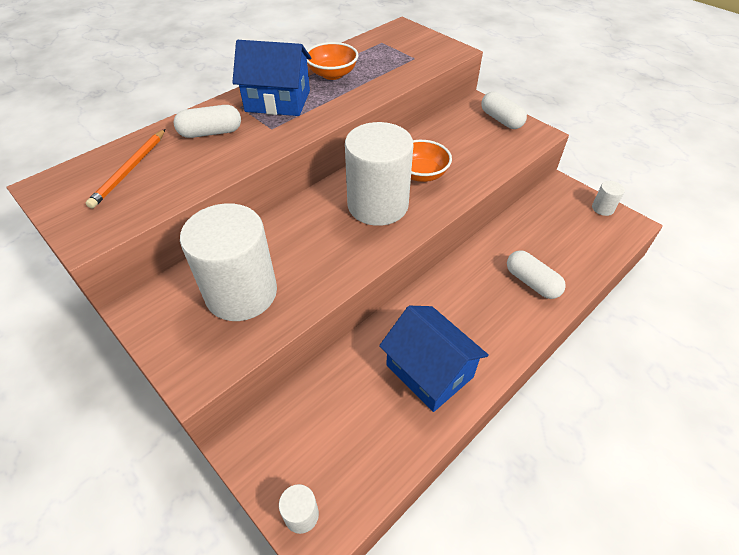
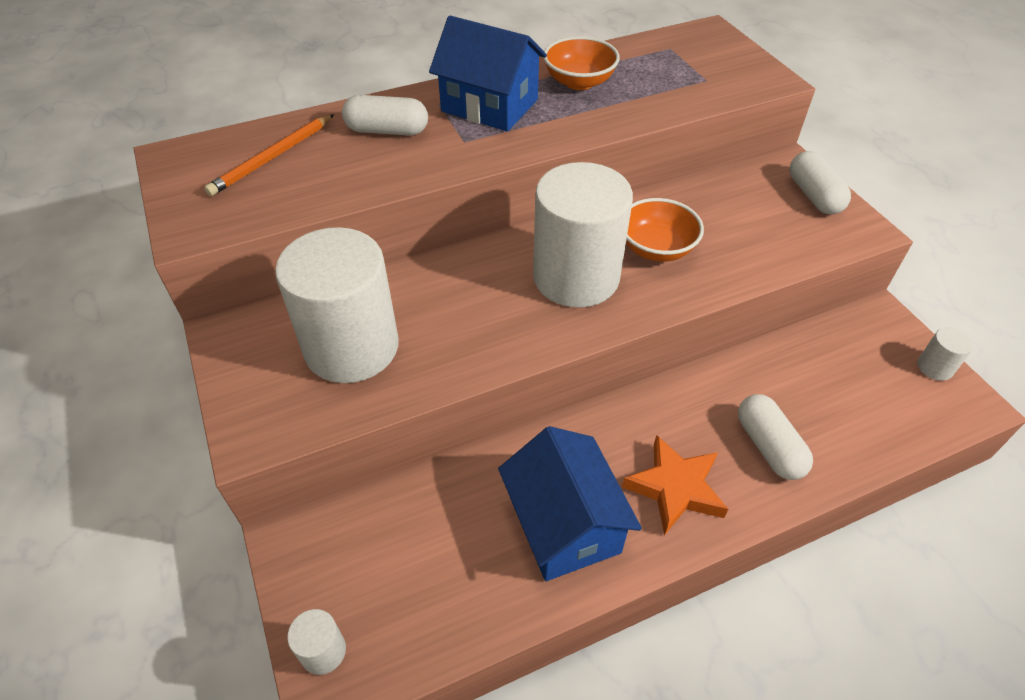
camera: 20 degrees right, 0 degrees up
(488, 325) = (675, 488): none -> orange star

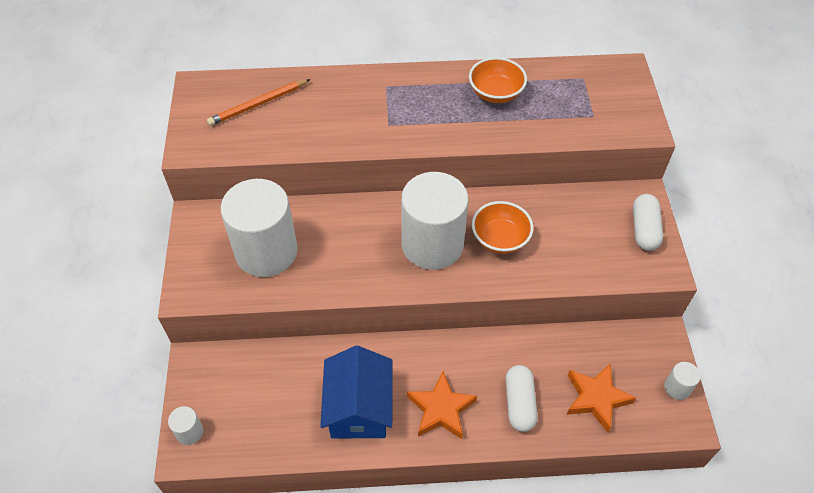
camera: 20 degrees right, 5 degrees up
(387, 130) = (341, 101): white capsule -> none
(489, 105) = (420, 98): blue house -> none
(855, 409) = (596, 398): none -> orange star

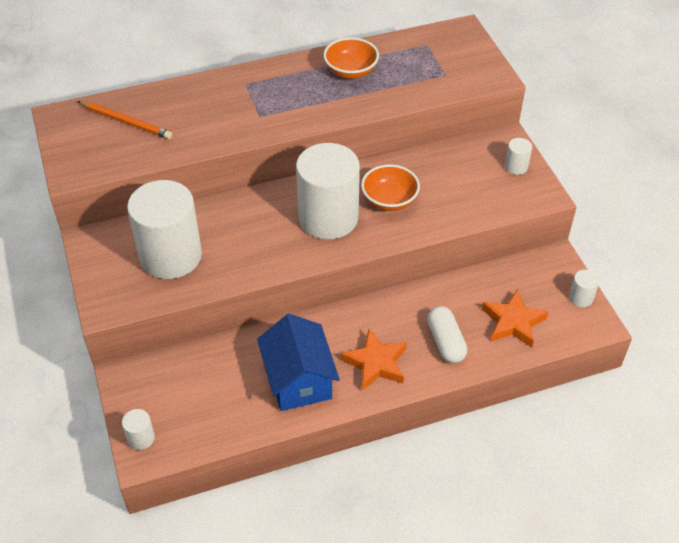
camera: 15 degrees left, 5 degrees down
(258, 104) = (126, 122): orange pencil -> orange pencil turned 105 degrees counterclockwise
(644, 229) = (516, 167): white capsule -> white cylinder

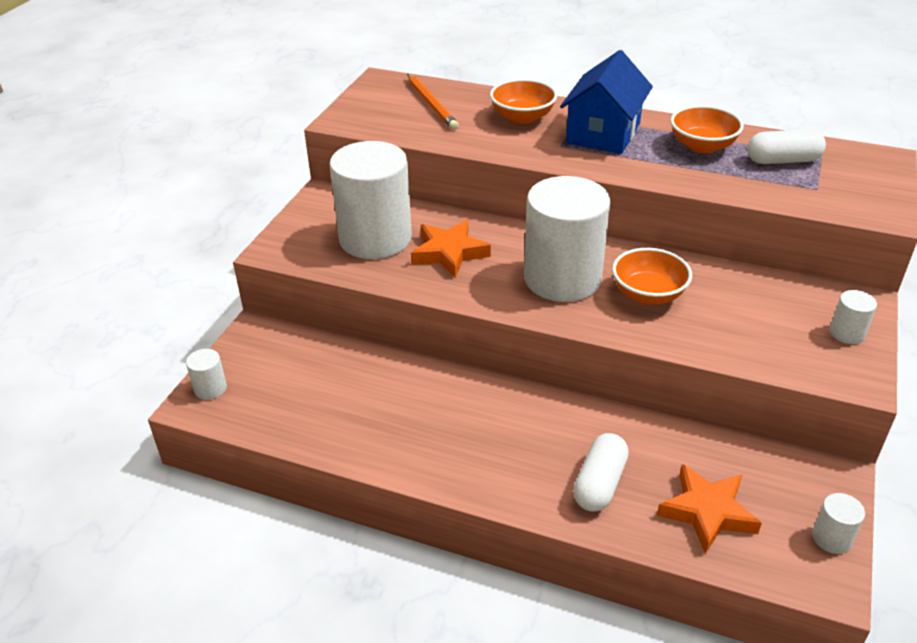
camera: 40 degrees right, 10 degrees down
(207, 102) = (522, 117): none -> orange bowl
(298, 380) = (402, 425): blue house -> blue house (603, 133)
(376, 363) = (497, 457): orange star -> orange star (449, 253)
(408, 60) = (783, 160): none -> white capsule

